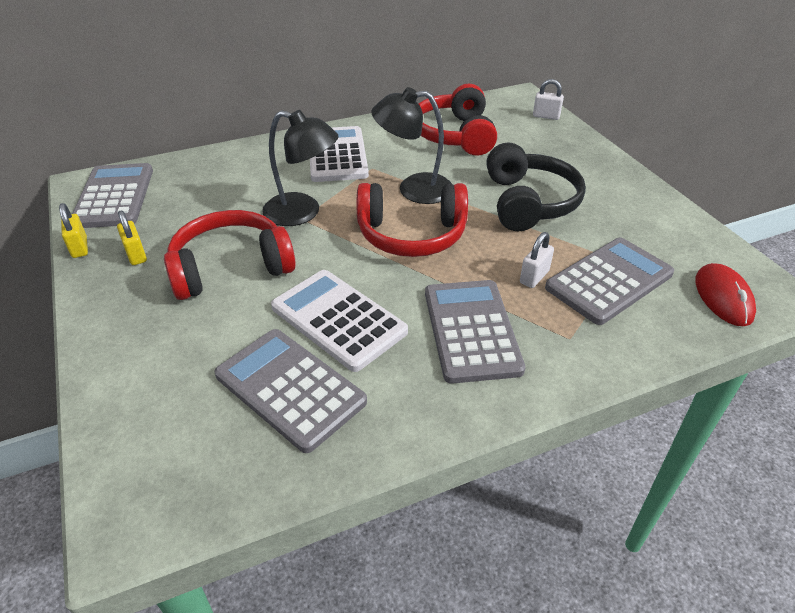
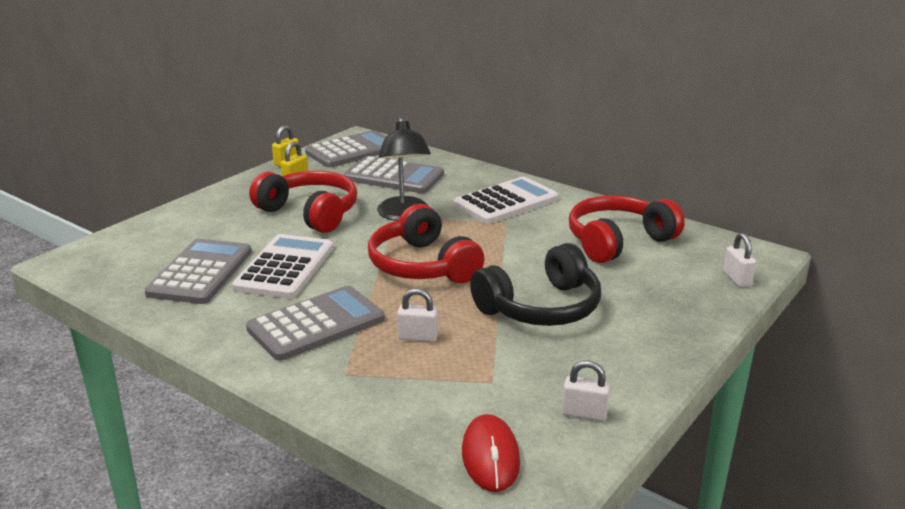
camera: 60 degrees right, 15 degrees down
(414, 189) = (494, 248): black lamp -> none
(609, 281) = (451, 379): grey calculator -> grey calculator (394, 177)
(683, 237) = (584, 413): none -> white padlock
(723, 297) = (490, 456): red mouse -> red mouse turned 60 degrees counterclockwise

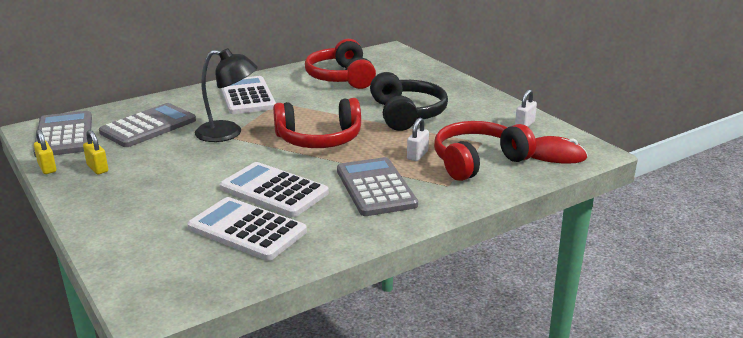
camera: 70 degrees left, 0 degrees up
(200, 272) = (247, 230): grey calculator -> white calculator
(310, 213) = (179, 169): red headphones -> red headphones (478, 161)
(737, 279) = (412, 61): white padlock -> none

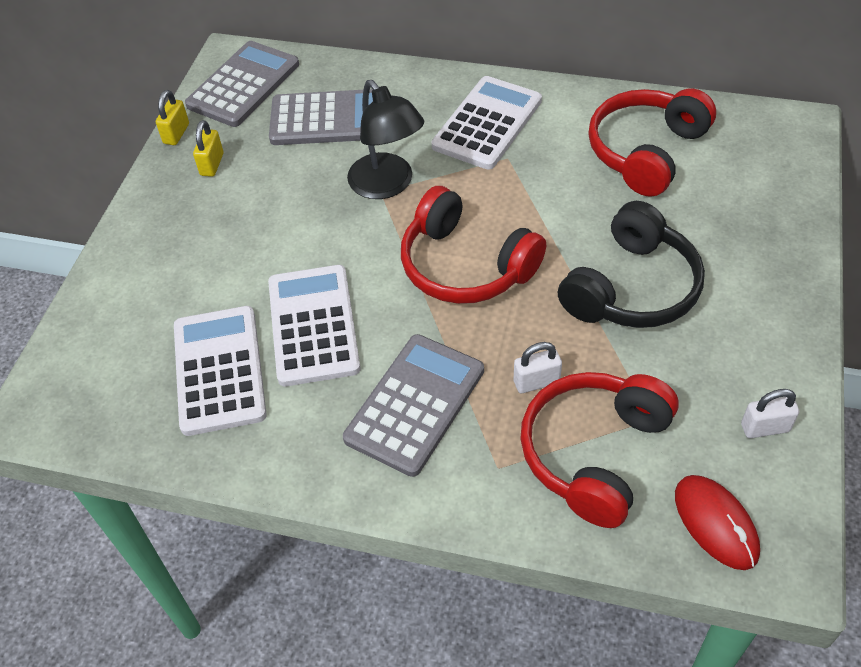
camera: 50 degrees right, 25 degrees up
(478, 161) = (594, 453): red headphones -> red headphones turned 75 degrees counterclockwise

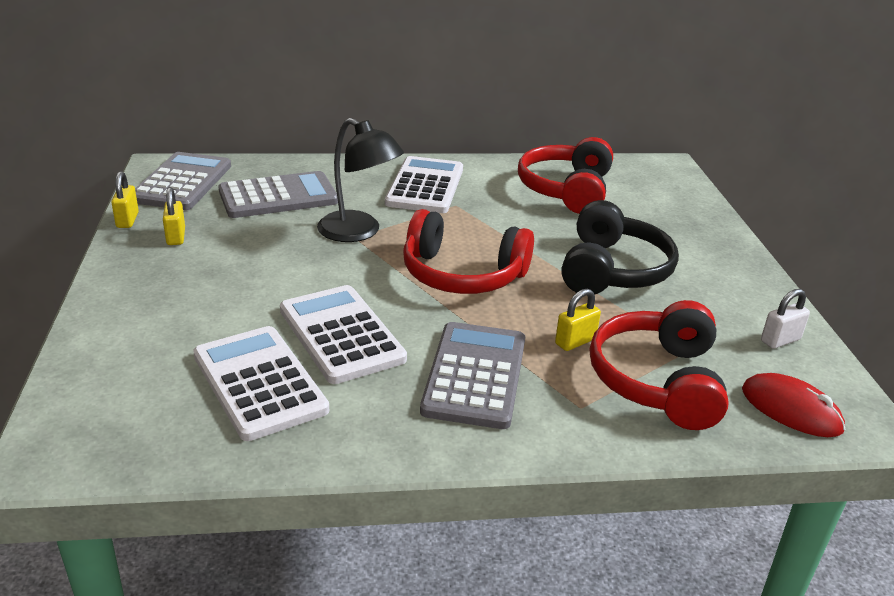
camera: 25 degrees left, 20 degrees down
(536, 382) = (575, 341): white padlock -> yellow padlock

